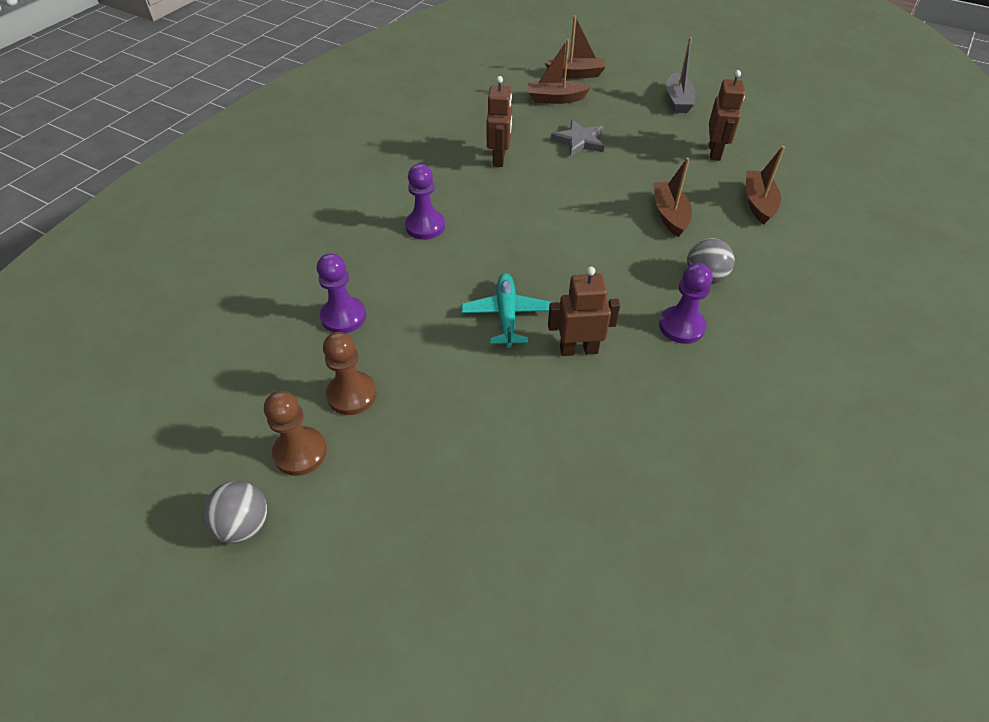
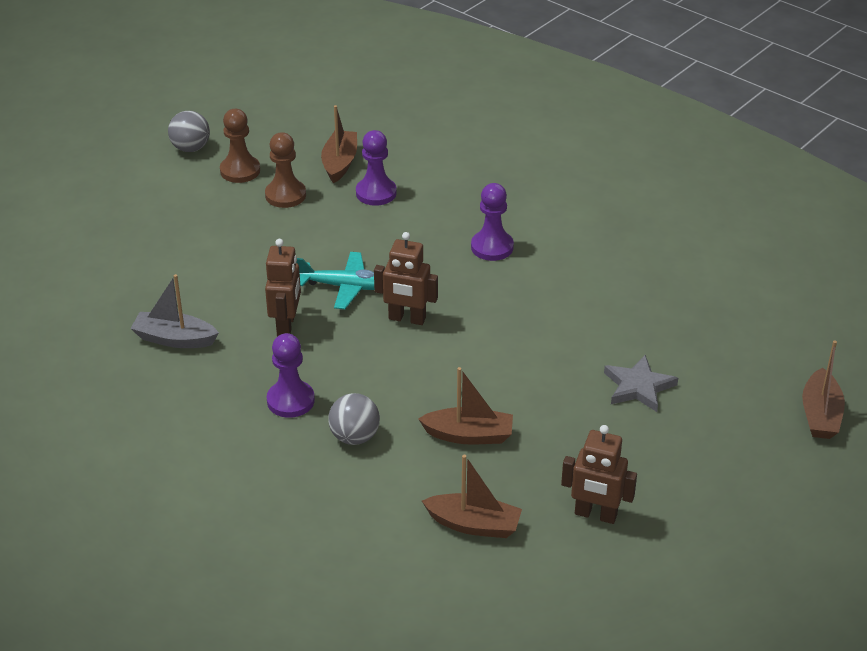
camera: 100 degrees right, 10 degrees down
(499, 158) = (609, 312): brown robot -> brown robot (407, 319)
(555, 99) = (748, 382): brown boat -> brown boat (340, 163)
(678, 100) = (738, 511): grey boat -> grey boat (174, 339)

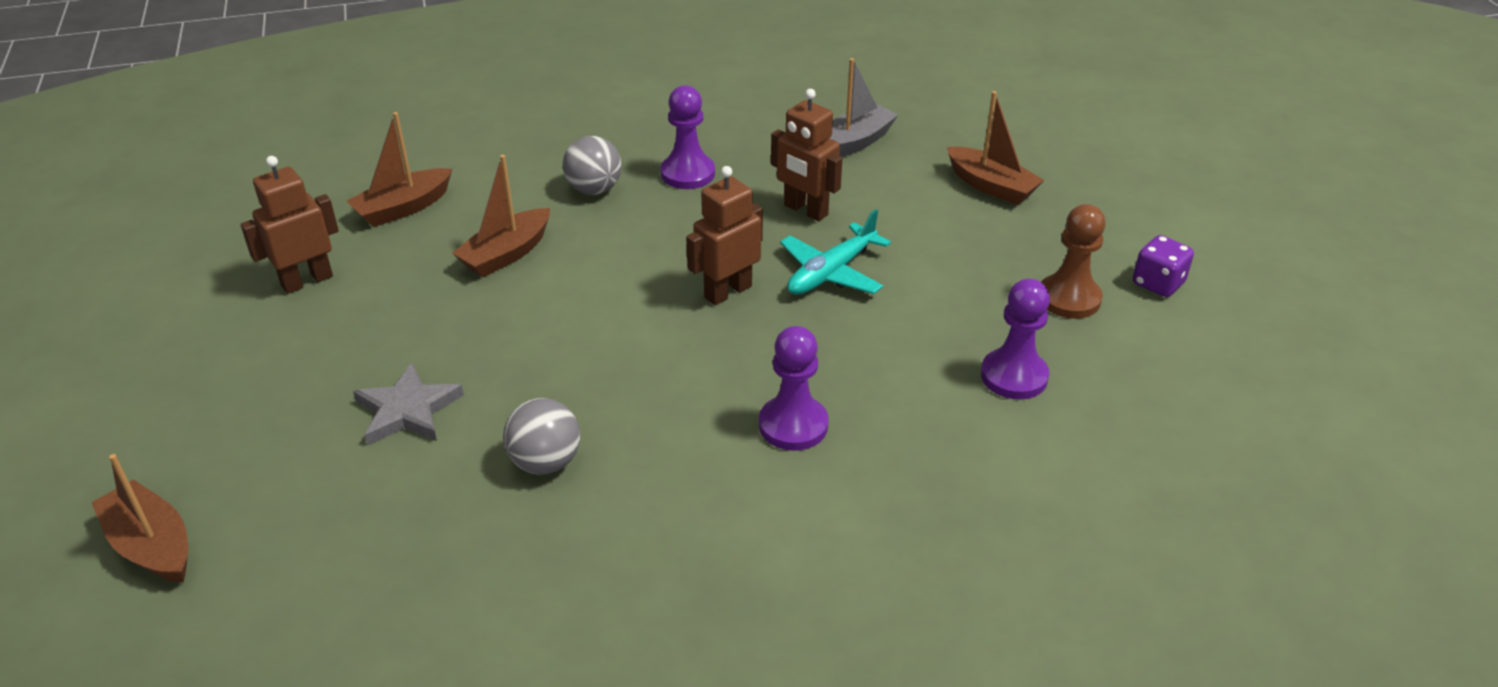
camera: 125 degrees right, 0 degrees up
(191, 148) = (1244, 263): grey ball -> grey ball (545, 462)
(240, 171) = (1158, 283): brown pawn -> purple dice
(340, 163) = (1118, 374): brown boat -> brown boat (991, 186)

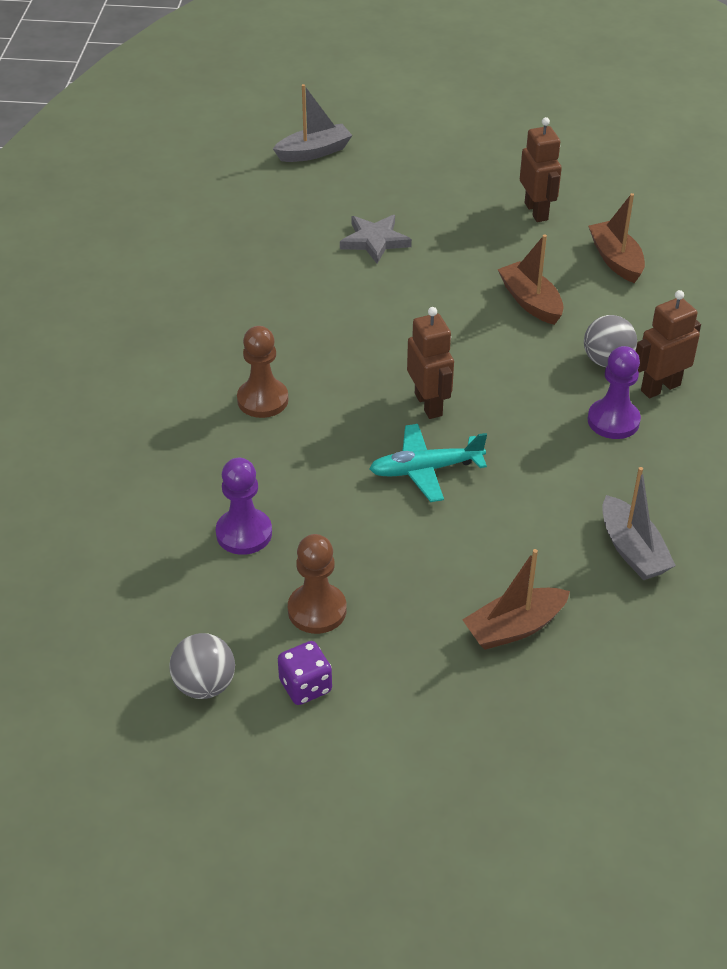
camera: 110 degrees right, 5 degrees up
(152, 545) = (314, 152): brown boat -> grey boat
(545, 462) = (294, 288): grey ball -> grey ball (204, 685)
(793, 425) = (262, 400): purple pawn -> brown pawn
(805, 210) = (524, 480): brown robot -> brown robot (660, 387)
(831, 273) = (425, 470): turquoise plane -> turquoise plane turned 75 degrees counterclockwise

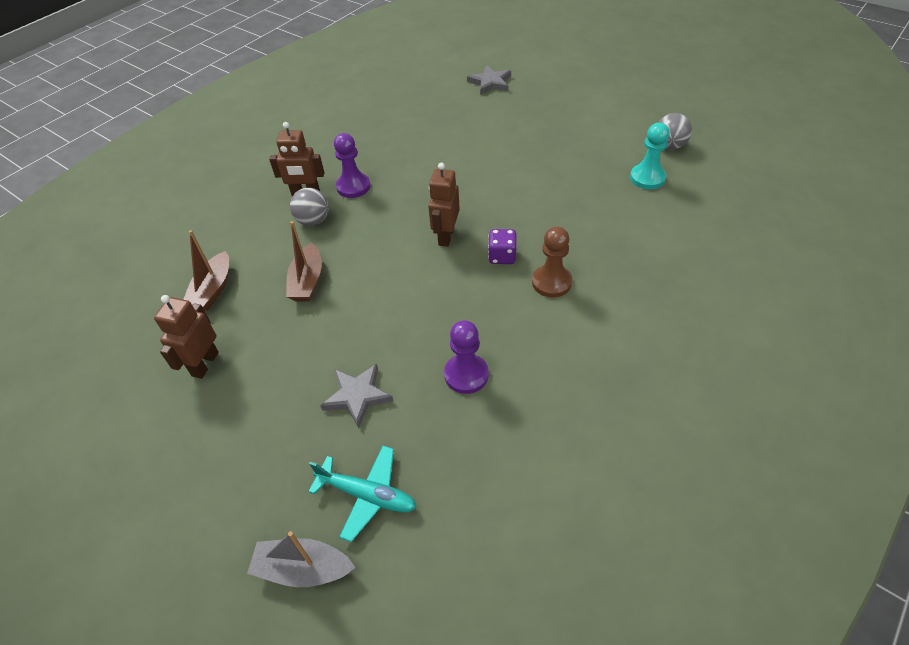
camera: 145 degrees left, 5 degrees up
(214, 600) = (647, 178): none -> turquoise pawn
(244, 533) = (612, 204): purple pawn -> purple pawn (466, 375)
(305, 686) = (619, 131): purple dice -> purple dice (502, 256)
(317, 610) = (594, 156): brown pawn -> none
(425, 470) = (482, 200): turquoise plane -> turquoise plane (367, 495)
(514, 627) = (503, 121): brown boat -> none
(618, 716) = (490, 83): none -> grey star
(632, 550) = (417, 129): grey boat -> none

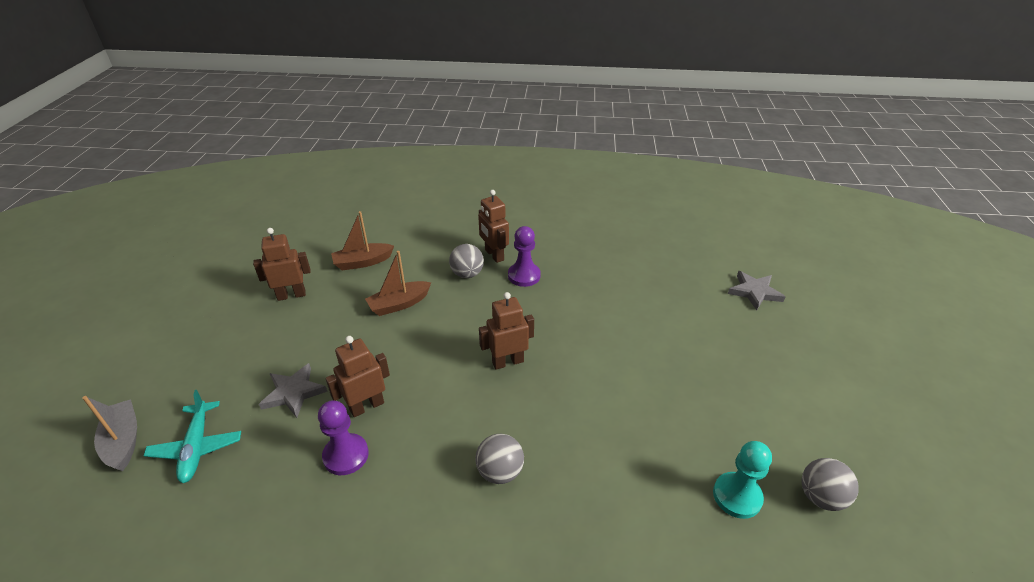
camera: 55 degrees right, 10 degrees down
(420, 344) = (367, 406): none -> brown robot
(502, 256) = (509, 415): purple dice -> none
(551, 282) = (500, 472): brown pawn -> grey ball

